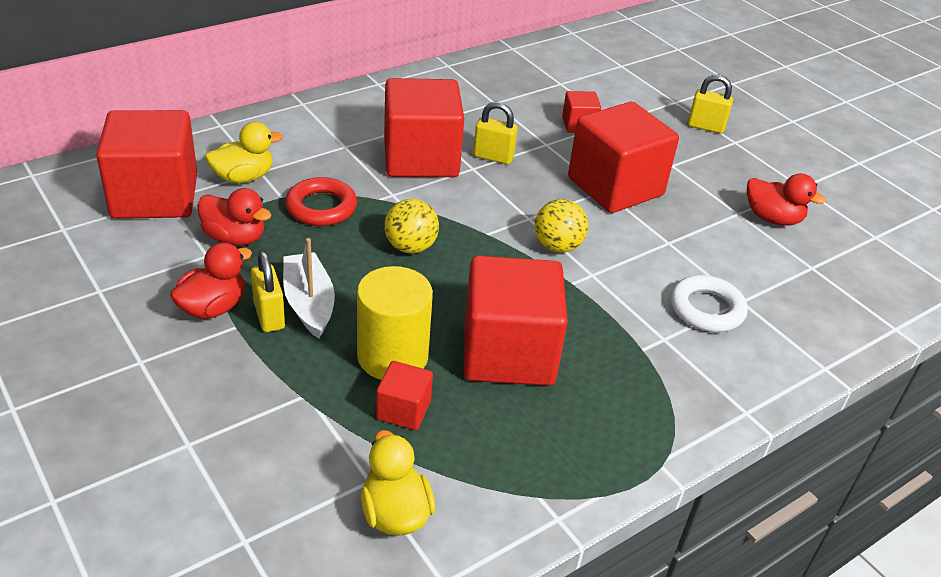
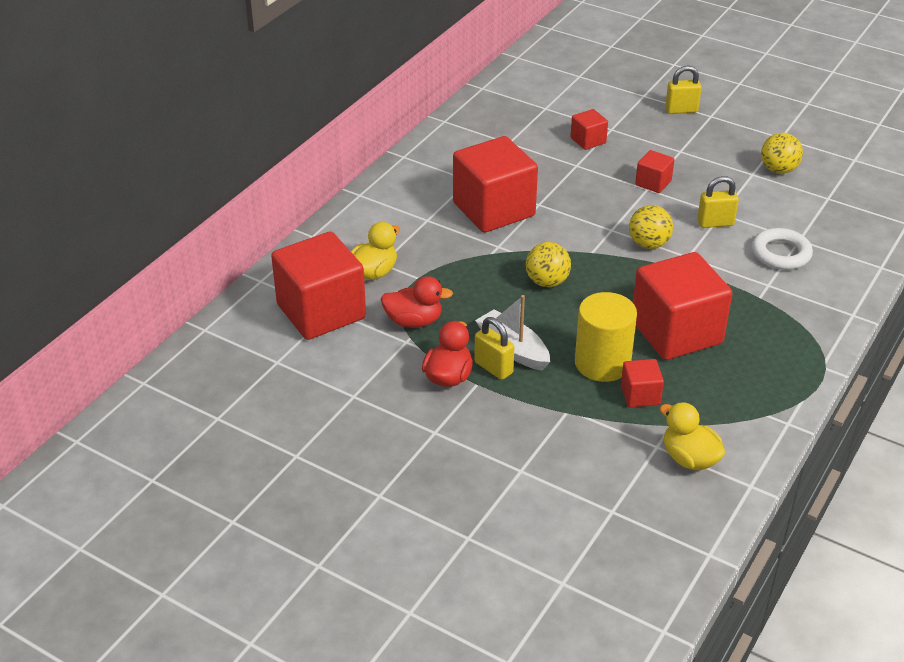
camera: 20 degrees left, 0 degrees up
(321, 207) = (455, 275): red ring -> none
(493, 157) = (546, 190): yellow padlock -> yellow padlock (715, 223)
(615, 187) = (653, 183): red cube -> red cube, size x0.46
(772, 218) = (778, 170): red duck -> yellow ball

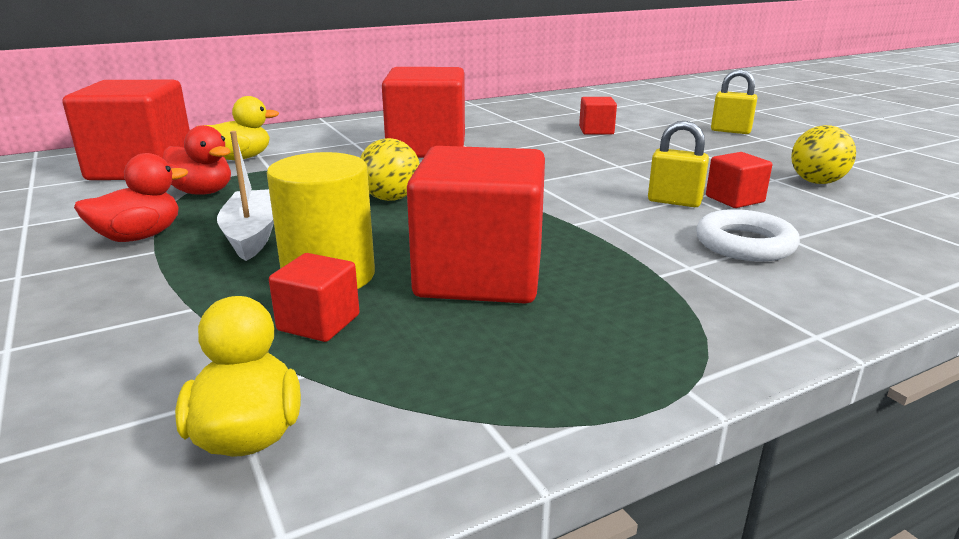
camera: 30 degrees right, 15 degrees down
(493, 368) = (199, 243): yellow padlock -> none
(648, 244) = (560, 199): yellow ball -> none
(653, 183) = (631, 163): red cube -> red cube (734, 199)

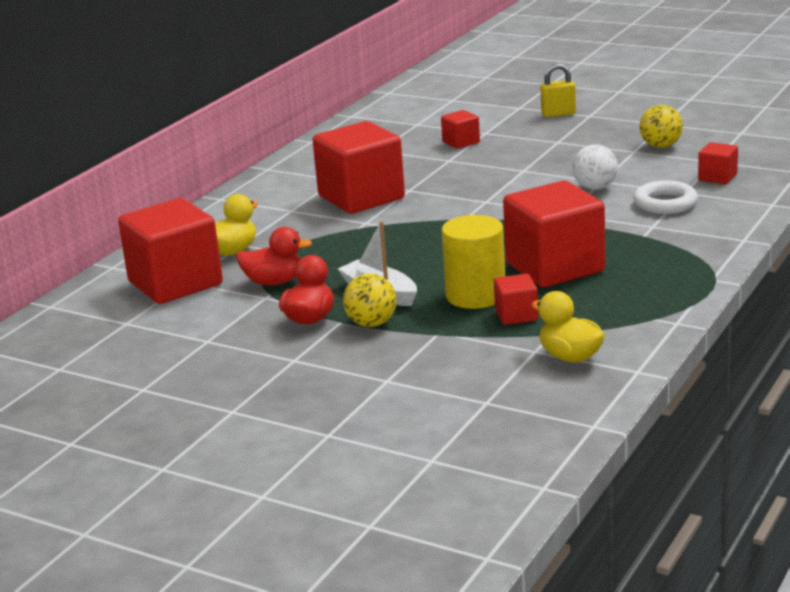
camera: 30 degrees left, 0 degrees up
(391, 198) = (417, 243): yellow ball -> yellow ball (371, 324)
(674, 202) = (595, 188): yellow padlock -> white ball
(734, 199) = (627, 175): red cube -> red cube (717, 177)

